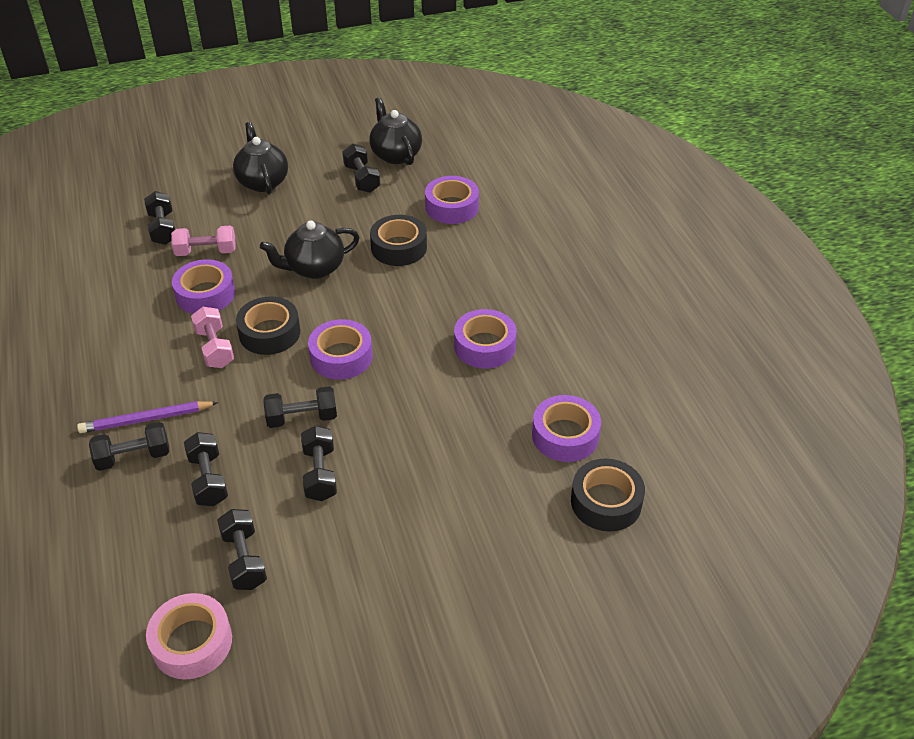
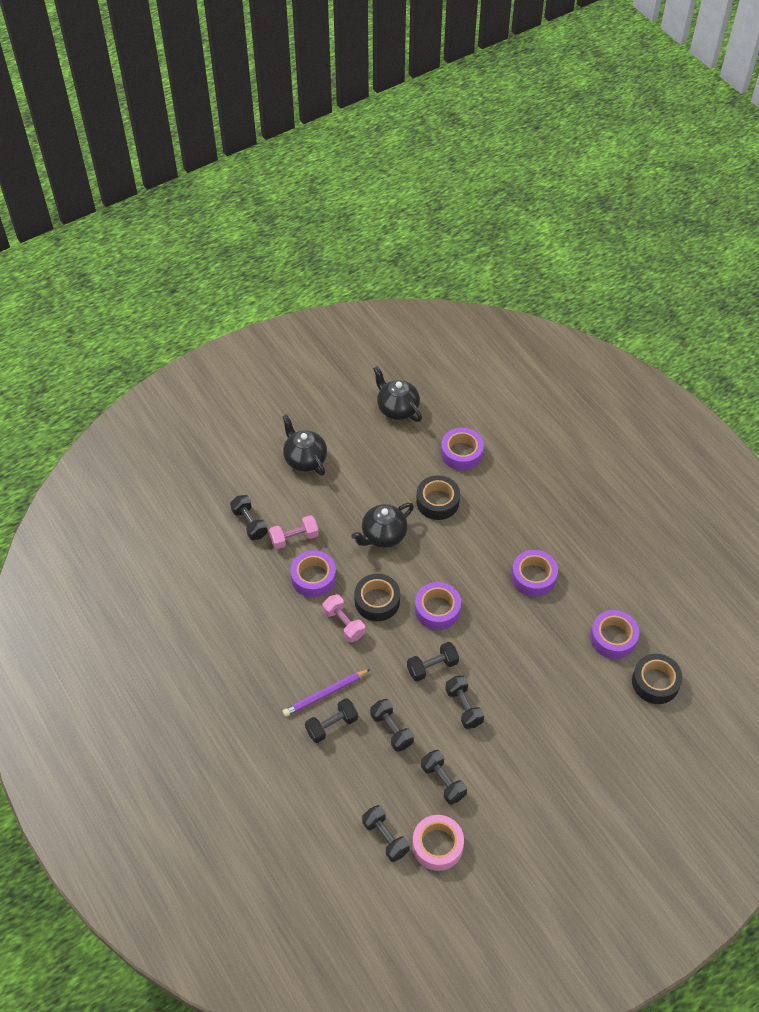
camera: 15 degrees left, 10 degrees up
(362, 179) = (381, 439): black dumbbell -> black dumbbell (385, 837)

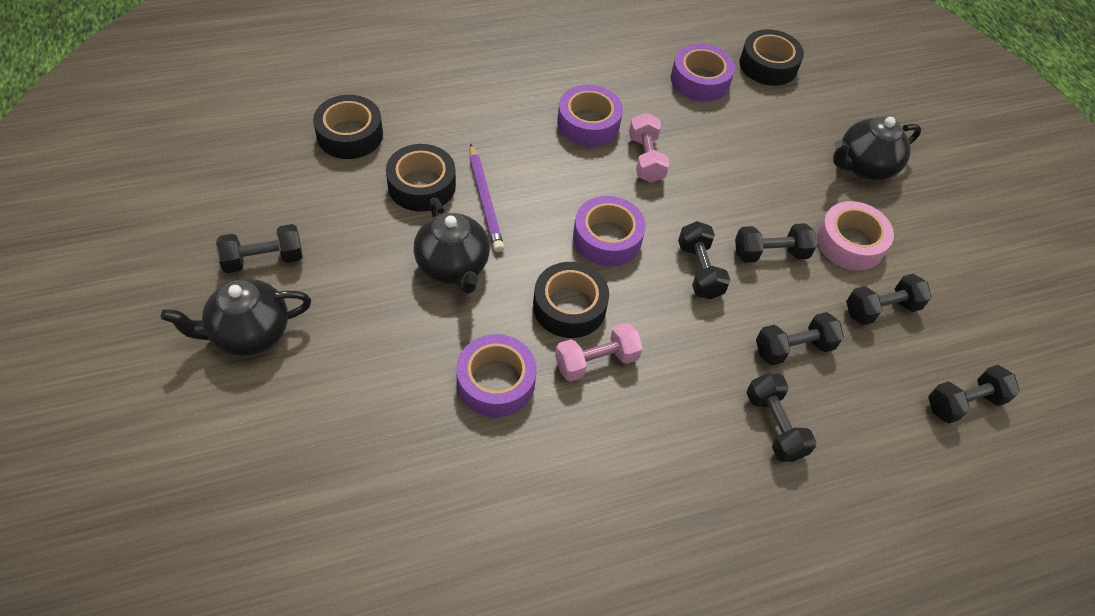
camera: 80 degrees left, 0 degrees up
(249, 523) = (342, 454): black dumbbell -> black dumbbell (263, 259)
(294, 538) = (405, 390): pink dumbbell -> pink dumbbell (645, 159)
(325, 694) = (717, 421): purple pencil -> purple pencil (485, 200)
(397, 408) = (221, 183): black teapot -> black teapot (864, 166)
(437, 845) = (976, 343): pink tape -> pink tape (850, 243)
(461, 453) = (350, 135): purple tape -> black tape

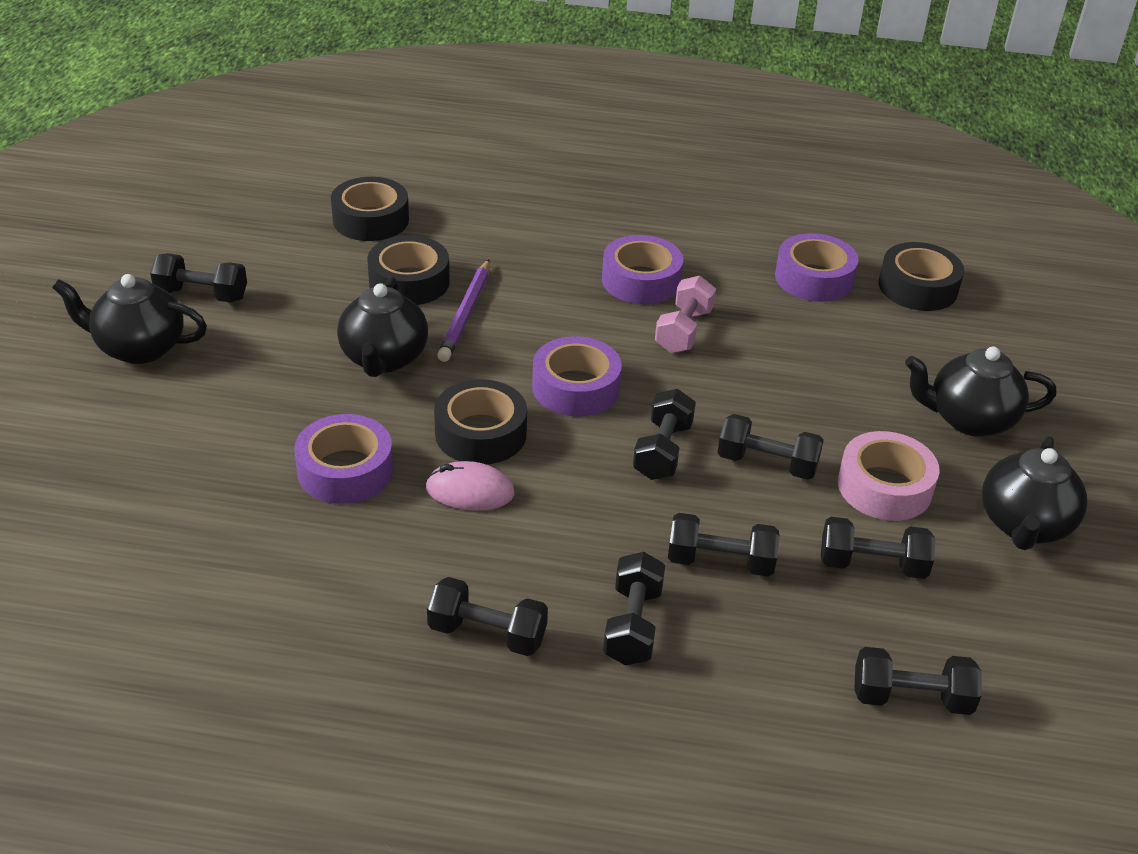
camera: 30 degrees right, 15 degrees down
(596, 361) = (470, 491): pink dumbbell -> pink mouse
(689, 478) = (487, 634): none -> black dumbbell
(943, 239) = (1024, 525): none -> black teapot

